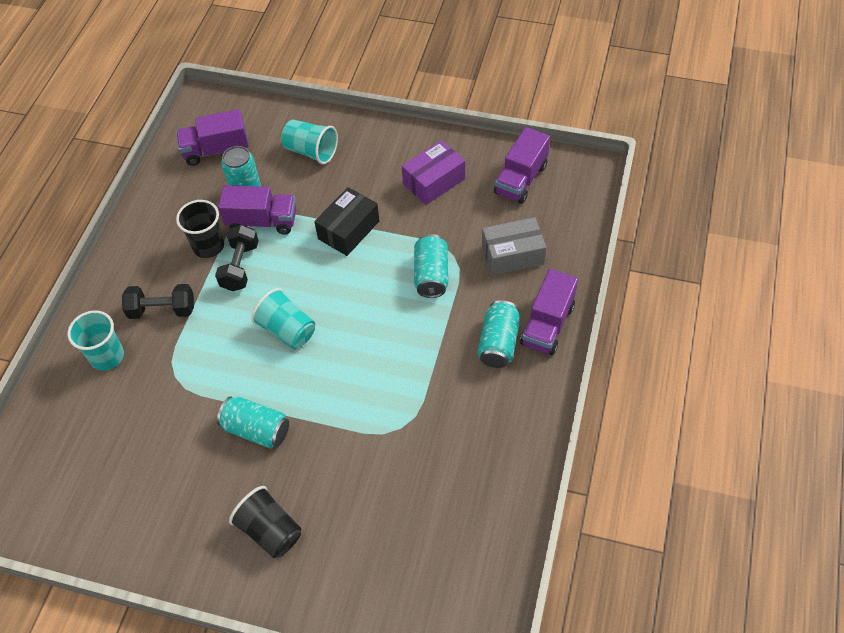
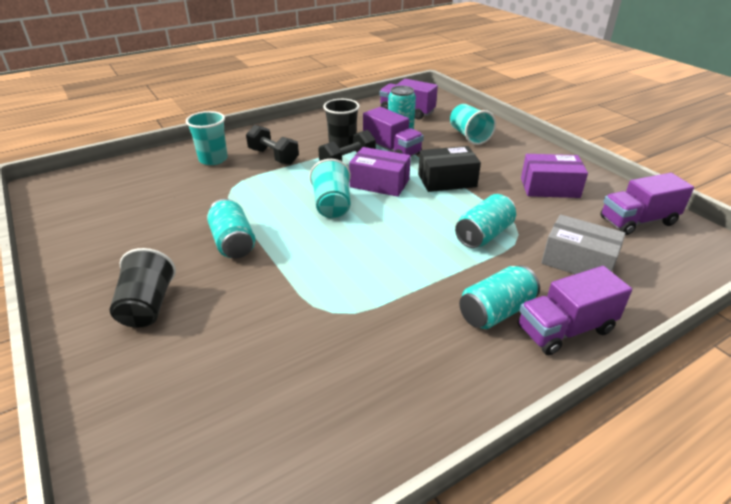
camera: 40 degrees right, 20 degrees down
(297, 274) = (379, 183): none -> purple box

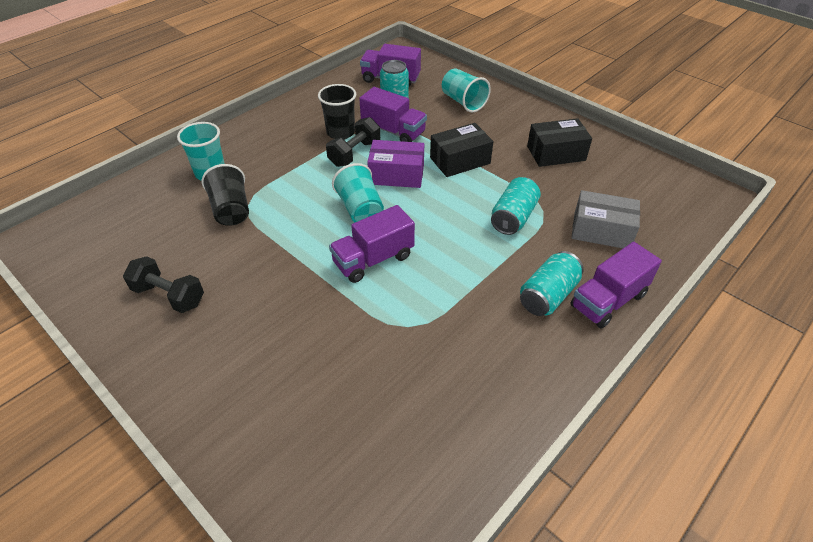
camera: 15 degrees left, 10 degrees up
(147, 306) = (229, 357): black cup -> black cup (231, 210)
(233, 243) = (280, 271): turquoise can -> none
(273, 157) = (274, 159): black dumbbell -> black dumbbell (169, 296)
(549, 187) = (556, 153): purple box -> black box
(637, 221) = (639, 178): purple truck -> purple truck (373, 259)

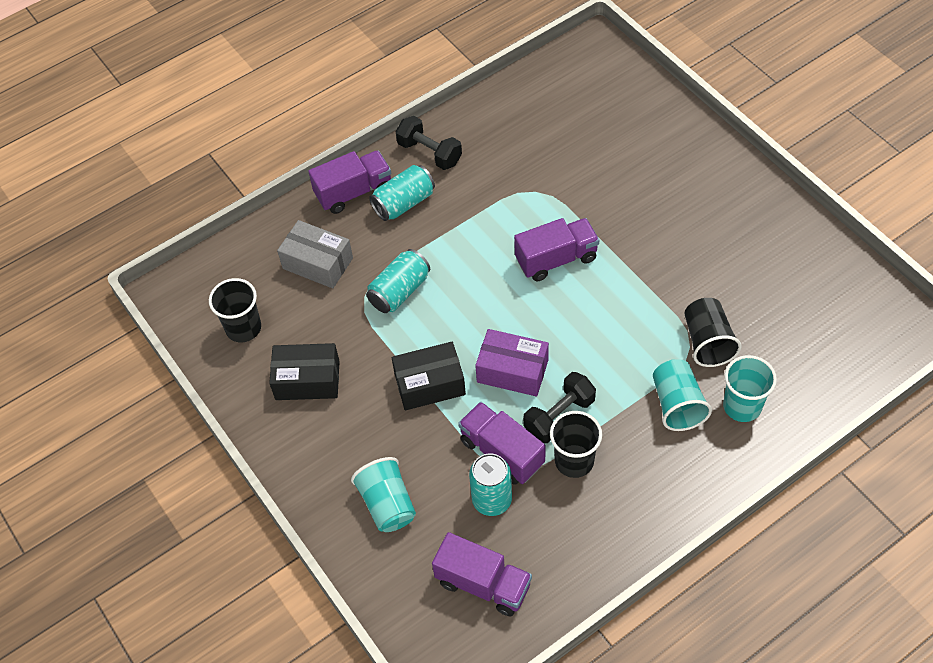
camera: 165 degrees left, 10 degrees up
(169, 296) = (752, 245): black dumbbell -> black dumbbell (430, 153)
(360, 209) = (562, 324): turquoise cup -> turquoise cup (677, 404)
(630, 178) = (243, 328): none -> black cup

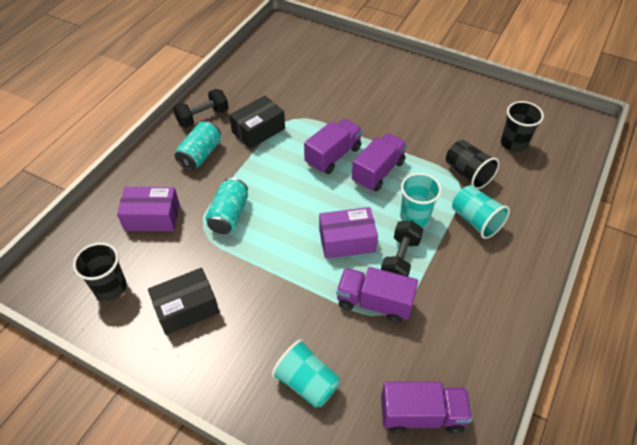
camera: 30 degrees left, 5 degrees down
(318, 263) = (152, 217): grey box -> purple box
(354, 192) = (157, 159): purple truck -> purple truck (378, 172)
(430, 153) = (203, 117): black dumbbell -> black dumbbell turned 45 degrees counterclockwise
(430, 384) = (289, 274): black box -> black box (258, 130)
(492, 500) = (388, 343): turquoise can -> none
(574, 461) = (431, 287): black cup -> black cup (513, 143)
(742, 406) = (517, 206): turquoise cup -> turquoise cup (414, 217)

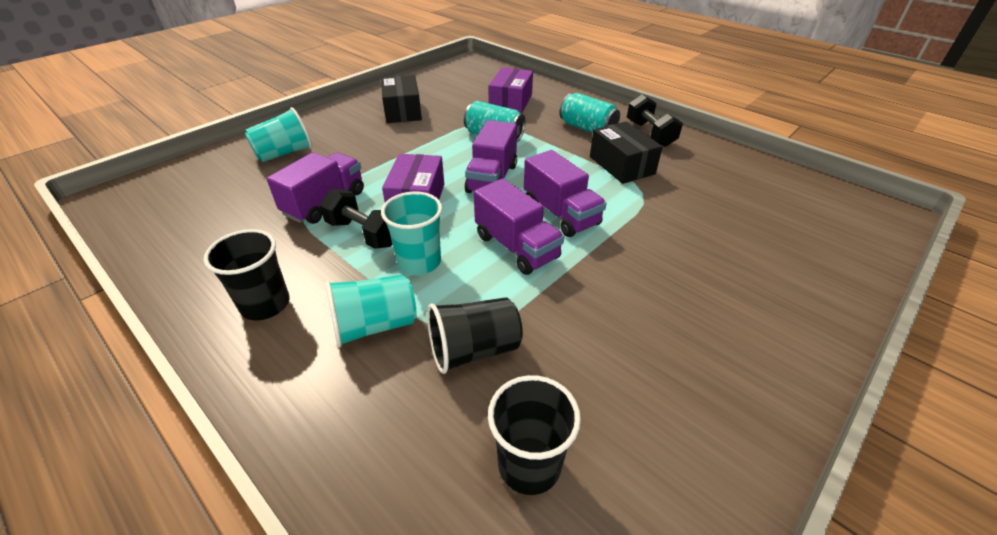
camera: 105 degrees right, 10 degrees down
(110, 287) = (445, 85): black cup -> black cup (265, 304)
(422, 415) = (188, 206): purple truck -> purple truck (492, 178)

